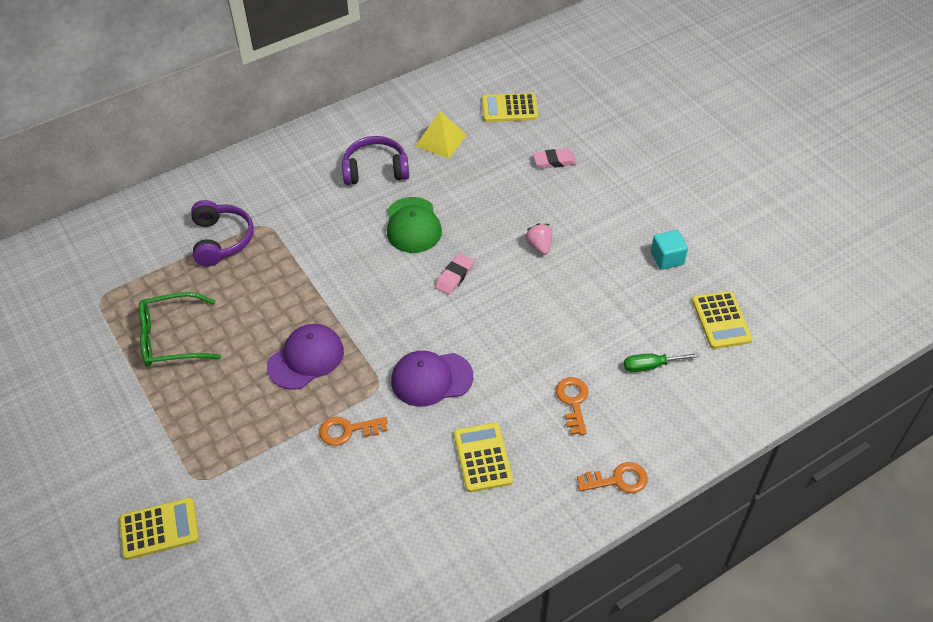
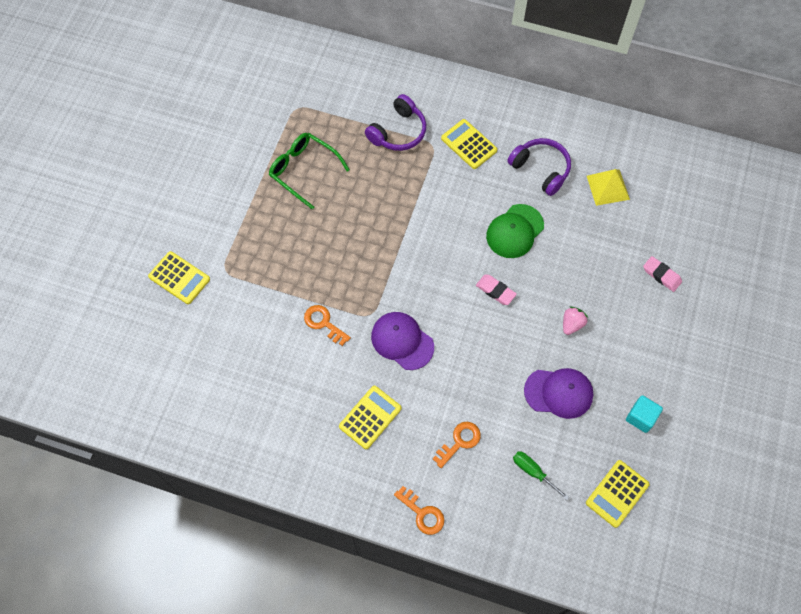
camera: 50 degrees right, 15 degrees up
(306, 358) = (354, 256): purple cap -> purple cap (559, 393)
(454, 276) = (495, 291): pink eraser -> pink eraser turned 45 degrees clockwise
(509, 108) = (683, 207): yellow calculator -> yellow calculator (468, 144)

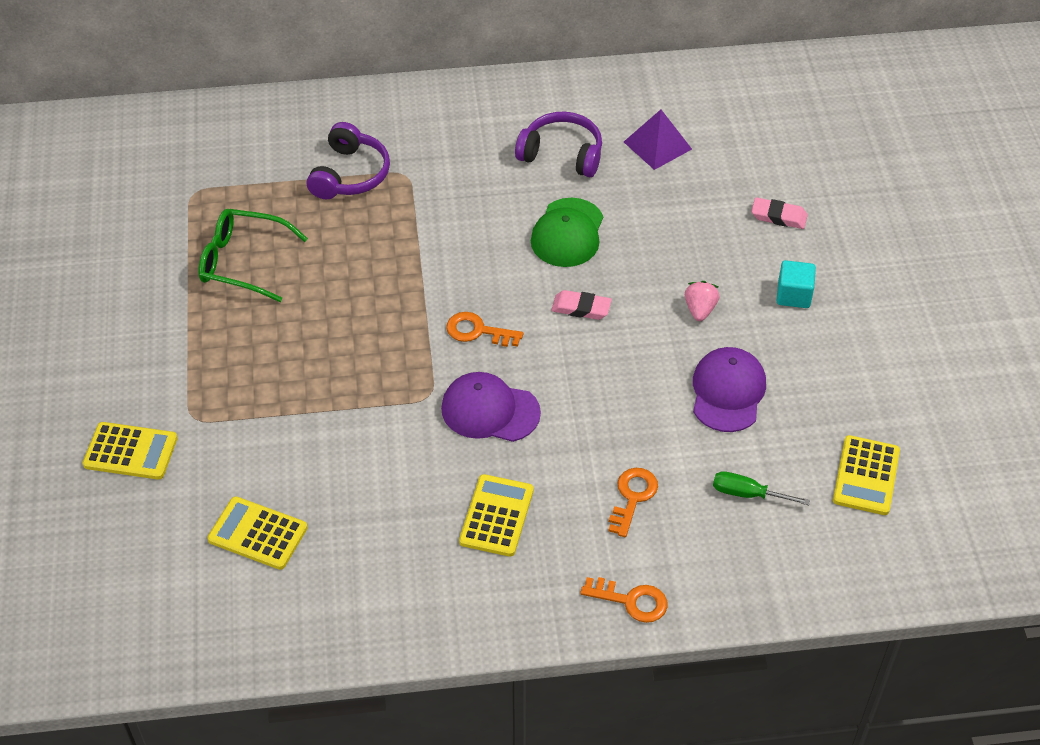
camera: 25 degrees left, 15 degrees down
(324, 323) = (370, 429): orange key -> orange key (478, 331)
(468, 144) = (452, 158): yellow calculator -> yellow calculator (257, 534)
(559, 393) = (728, 392): purple cap -> purple cap turned 60 degrees counterclockwise
(608, 187) = (657, 145): yellow pyramid -> purple pyramid
(641, 417) = (845, 380): turquoise cube -> turquoise cube (793, 295)

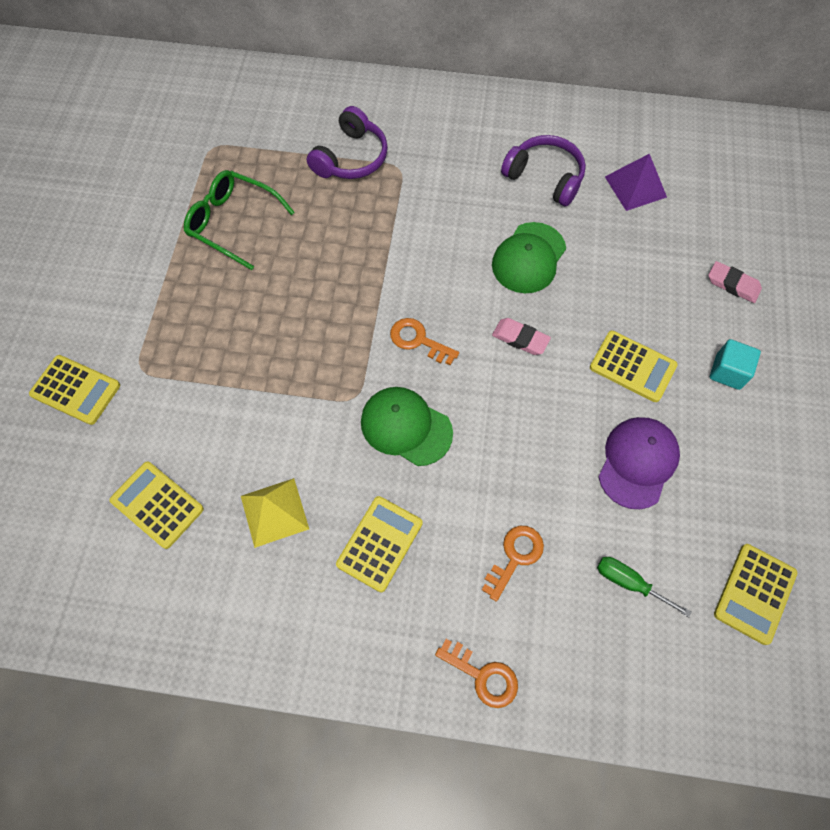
camera: 15 degrees right, 15 degrees up
(381, 513) = (274, 512): none -> yellow pyramid
(490, 410) = (406, 427): purple cap -> green cap
(700, 309) = (632, 366): pink strawberry -> yellow calculator

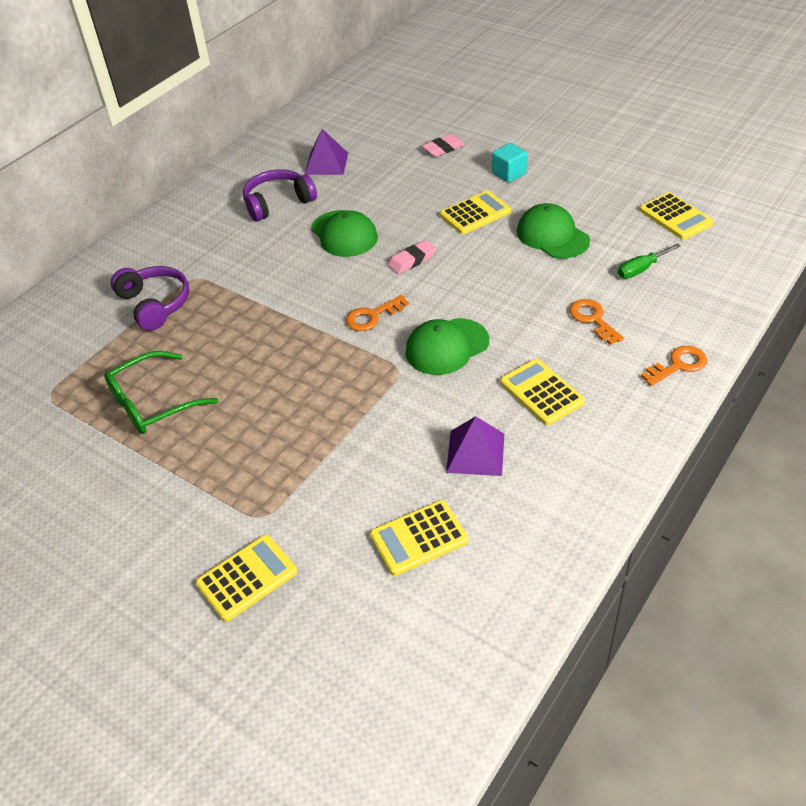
camera: 60 degrees left, 20 degrees down
(274, 512) = (475, 452): yellow pyramid -> purple pyramid
(637, 462) = (552, 236): purple cap -> green cap

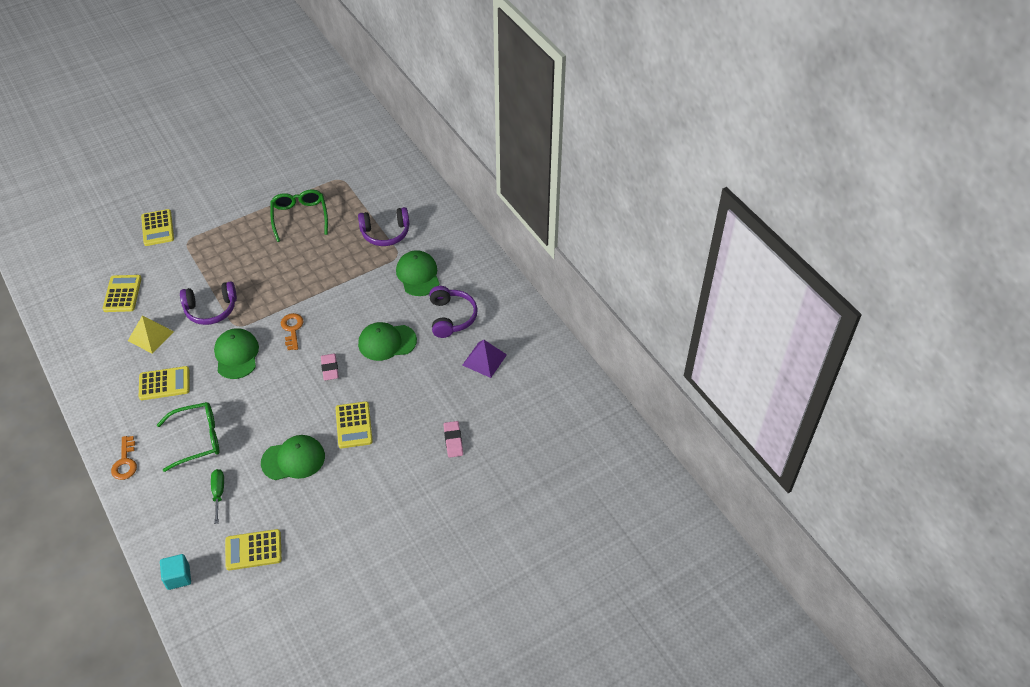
camera: 110 degrees right, 5 degrees up
(222, 249) = (418, 275): none -> green cap
(386, 412) = (211, 309): none -> purple headphones
(475, 452) = (151, 336): purple pyramid -> yellow pyramid
(509, 173) = (387, 469): turquoise cube -> turquoise cube (178, 577)
(593, 319) = (197, 439): orange key -> green glasses

